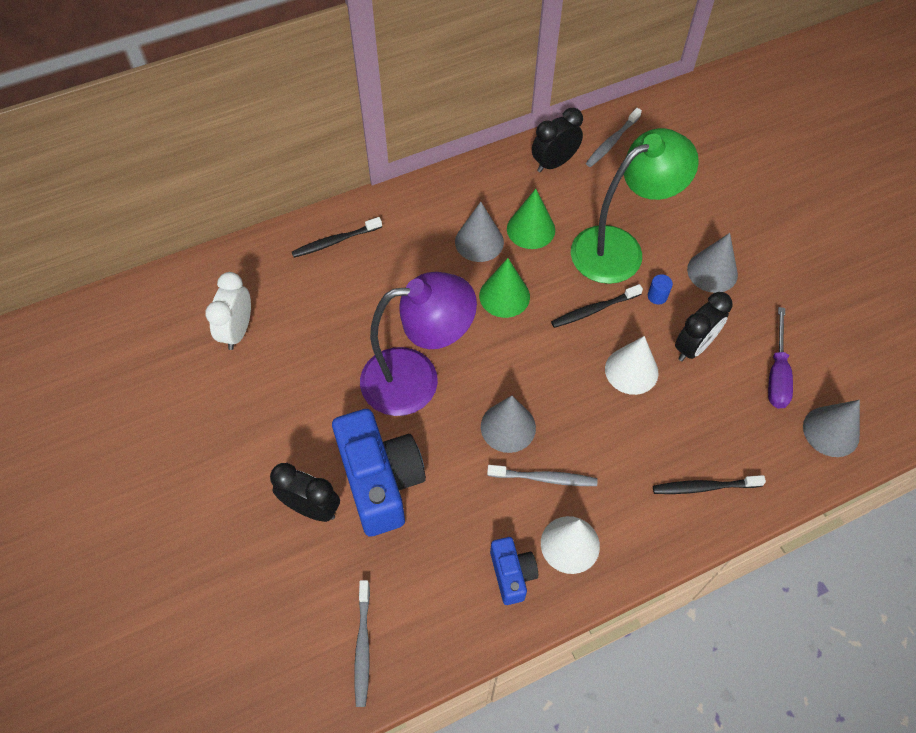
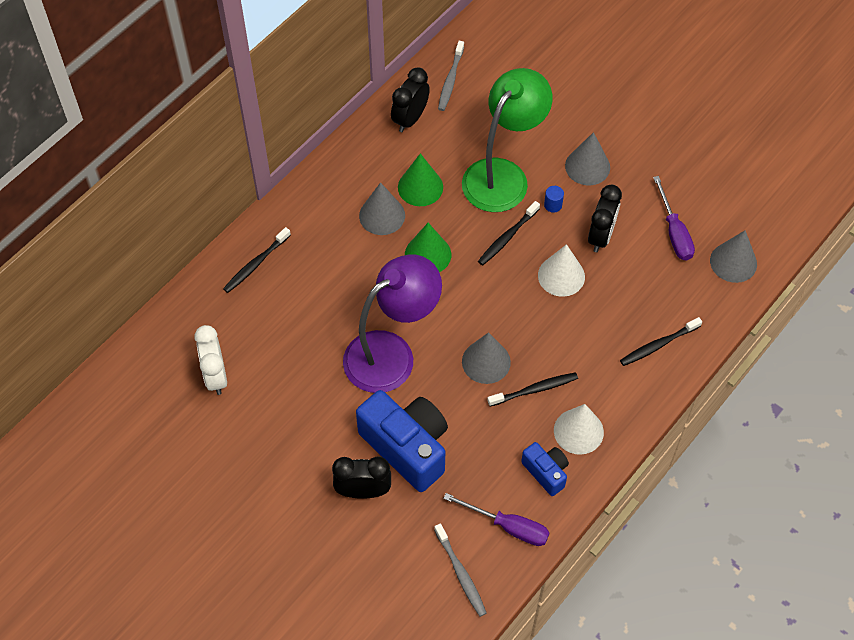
camera: 25 degrees left, 0 degrees up
(440, 617) = (508, 526): none -> purple screwdriver
(544, 478) = (534, 389): grey toothbrush -> black toothbrush

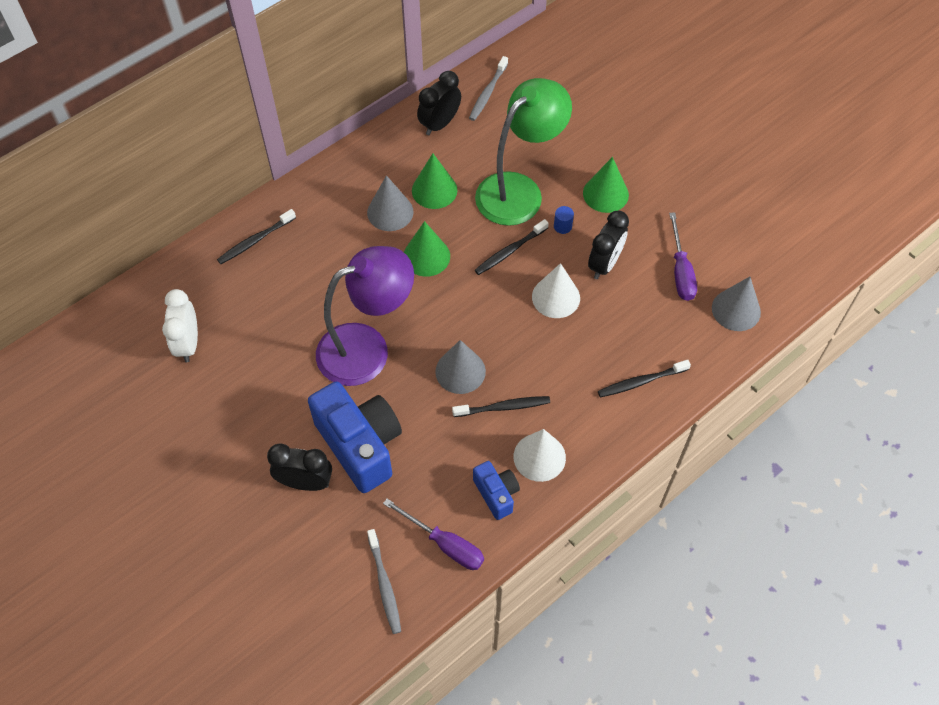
camera: 10 degrees right, 0 degrees up
(587, 166) = (605, 194): grey cone -> green cone

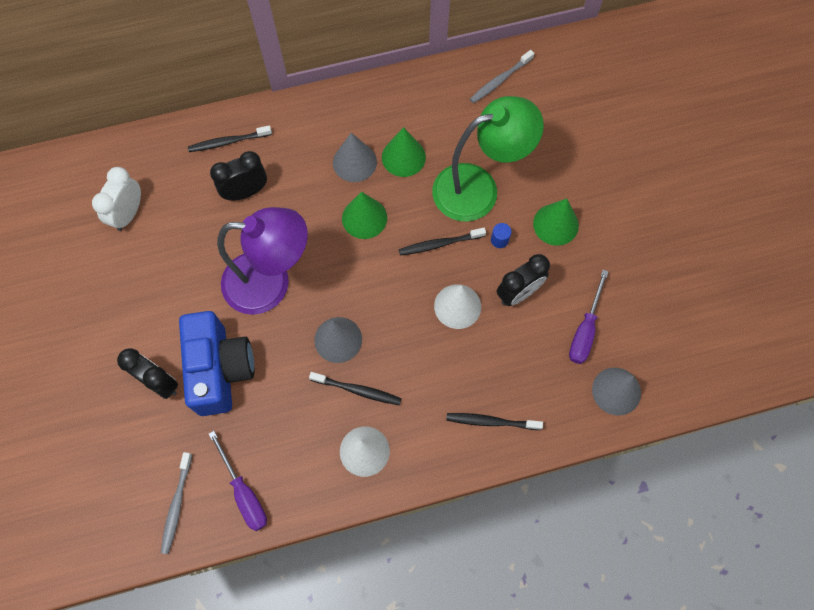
camera: 25 degrees right, 10 degrees up
(440, 124) = (441, 94): black clock -> black clock (245, 192)
(496, 494) = (310, 468): blue camera -> none

